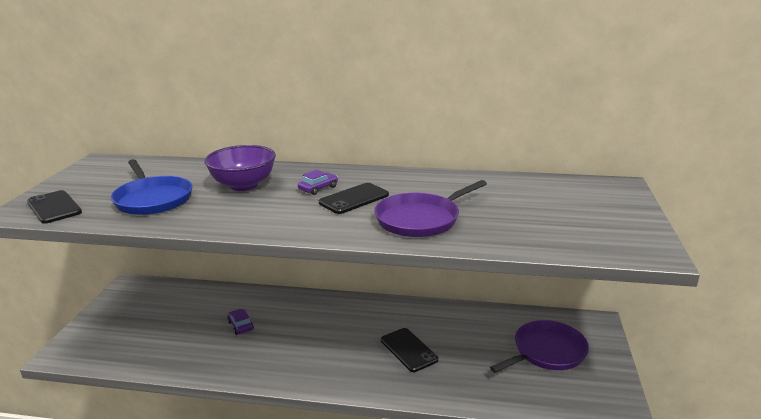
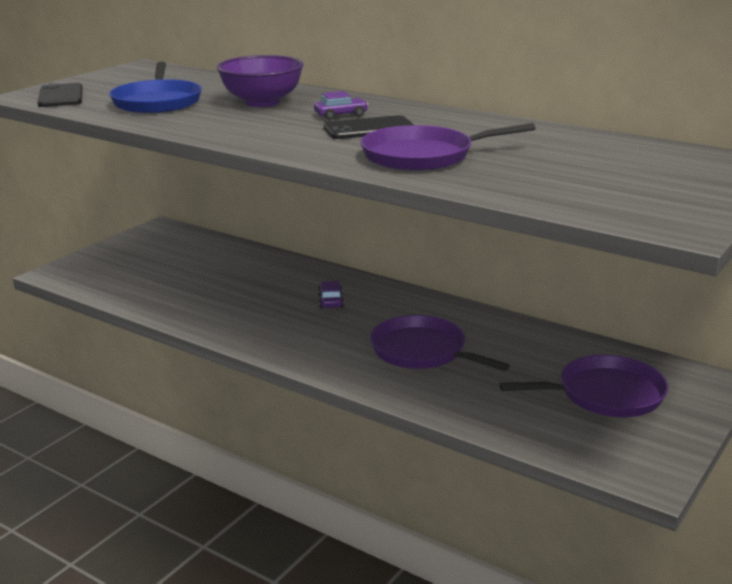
camera: 25 degrees right, 0 degrees up
(240, 325) = (248, 287): purple car -> purple car (331, 301)
(408, 350) = (422, 351): black phone -> purple pan

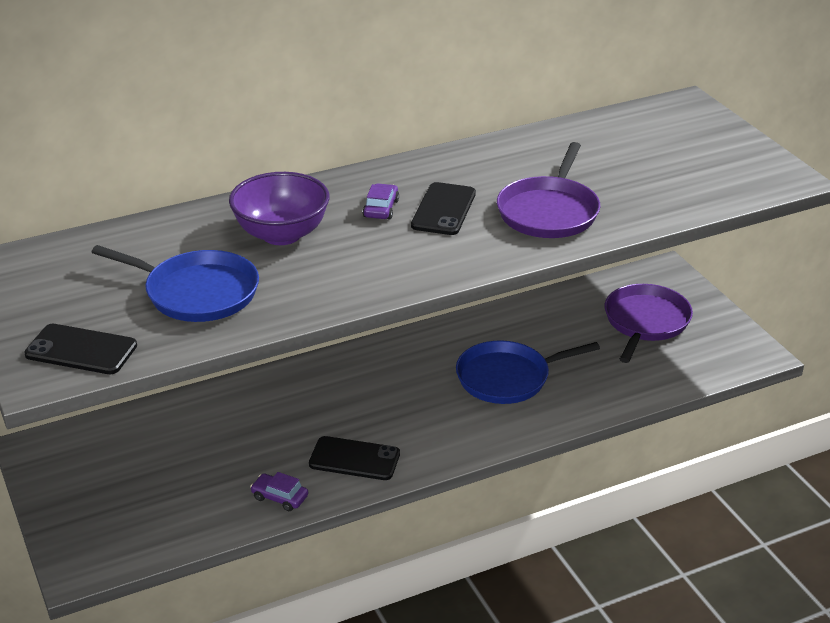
camera: 60 degrees left, 10 degrees up
(244, 321) = (354, 459): none -> black phone
(331, 301) = (363, 392): purple car -> purple car (280, 497)
(422, 351) = (507, 378): purple pan -> blue pan

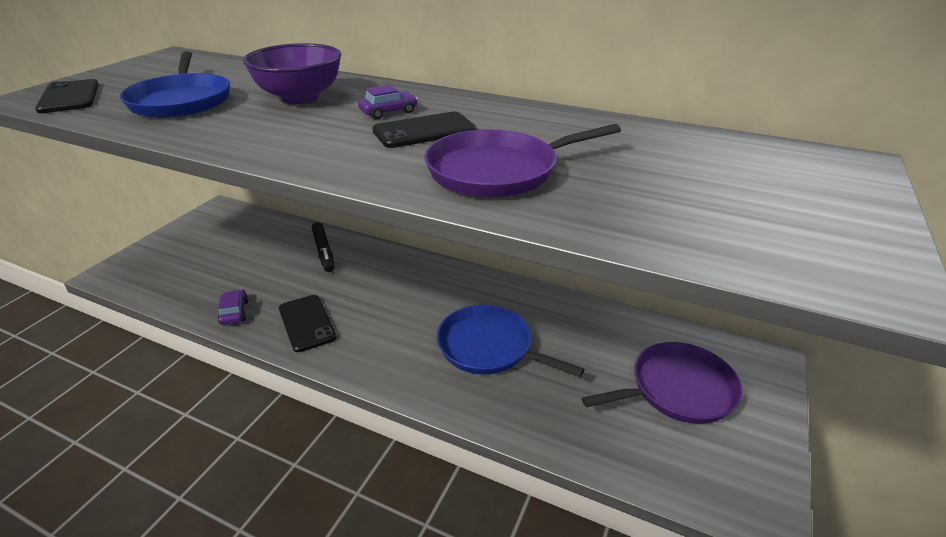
camera: 50 degrees right, 0 degrees up
(245, 406) = (323, 251): none -> black marker

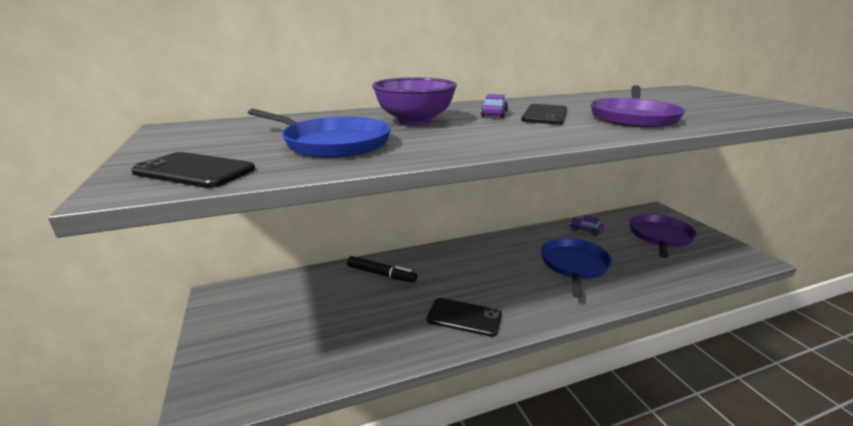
camera: 45 degrees left, 10 degrees down
(234, 312) = (400, 346): purple car -> purple car (585, 230)
(489, 347) = (574, 265): blue pan -> blue pan turned 120 degrees clockwise

